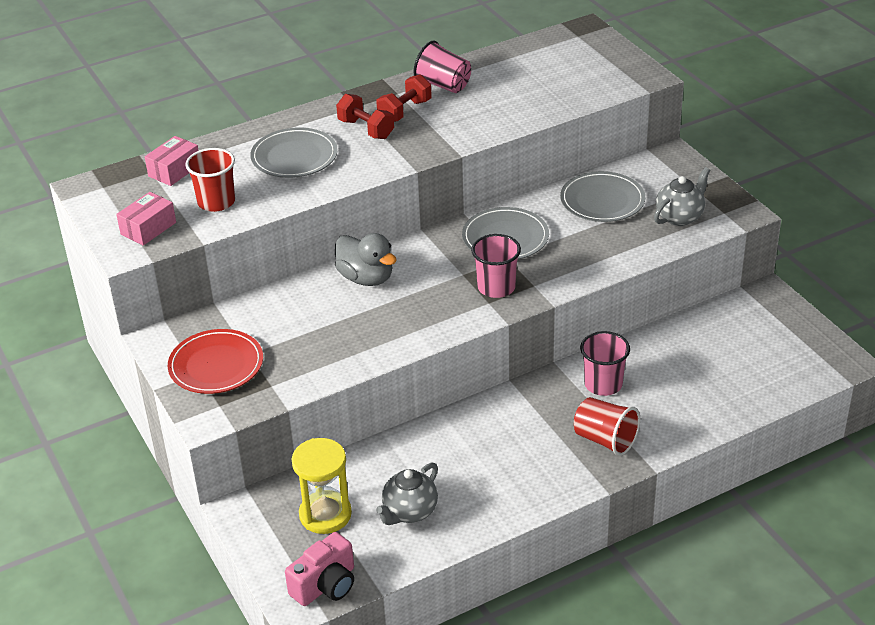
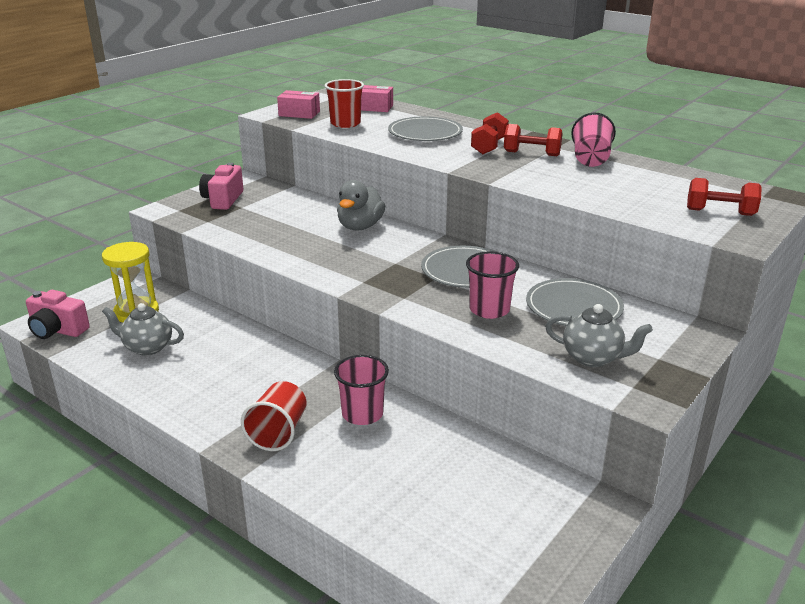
camera: 65 degrees right, 10 degrees down
(216, 365) = (223, 200): red plate -> pink camera
(496, 287) = (387, 281): pink cup -> pink cup (489, 310)
(596, 66) = (720, 212): none -> red dumbbell

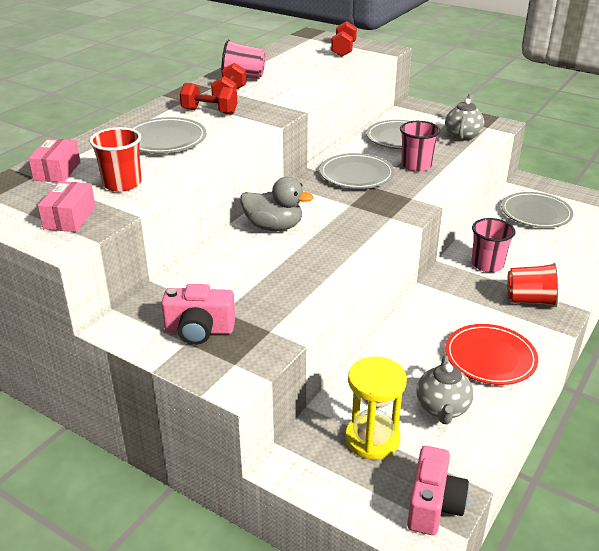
camera: 95 degrees left, 5 degrees up
(197, 384) = (490, 357): none -> red plate
(493, 489) = (536, 213): none -> grey plate

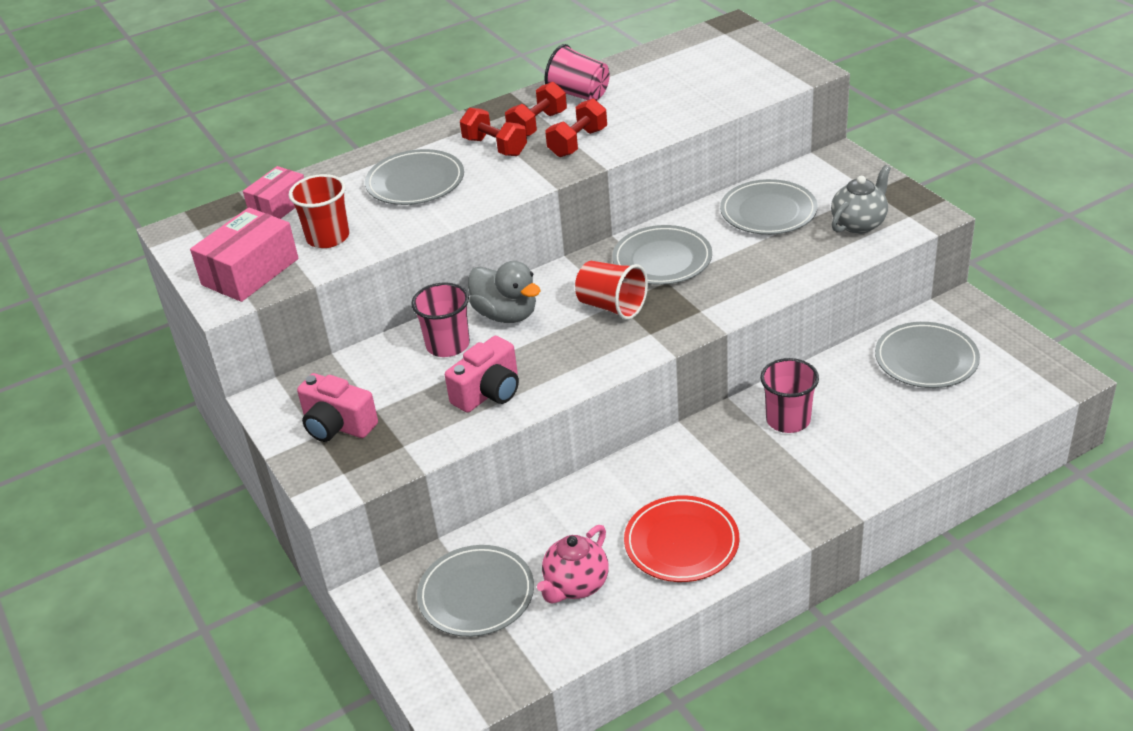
camera: 30 degrees right, 5 degrees up
(70, 218) = (250, 272): pink box -> pink box, size x1.51
(343, 50) = (749, 64): red dumbbell -> red dumbbell (578, 143)
(372, 439) = (476, 594): yellow hourglass -> grey plate
(416, 165) = (750, 261): pink cup -> pink cup (448, 345)
(433, 505) = (482, 681): pink camera -> pink camera (489, 392)
(442, 408) = (576, 585): grey teapot -> pink teapot
(530, 300) = (798, 484): red cup -> red cup (612, 306)

